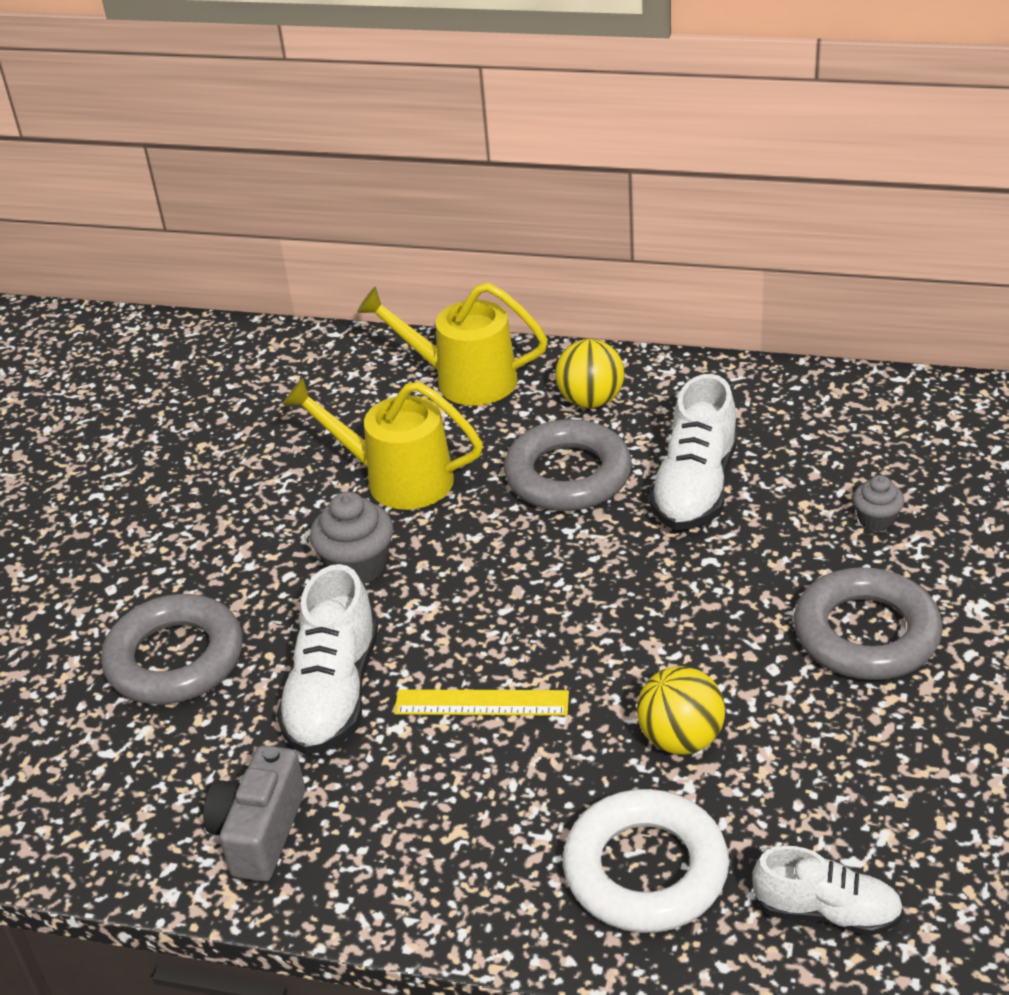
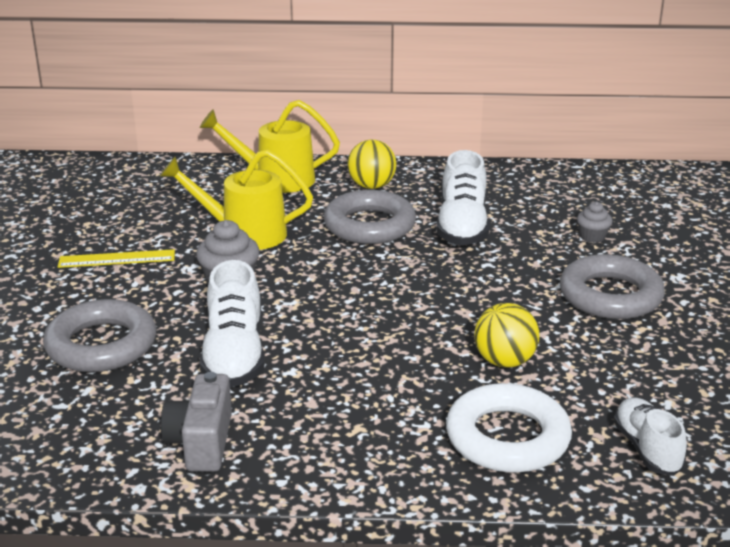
camera: 15 degrees left, 10 degrees down
(481, 703) = (350, 353): yellow ruler -> yellow ruler (117, 259)
(826, 911) = (647, 449): white shoe -> white shoe turned 105 degrees counterclockwise

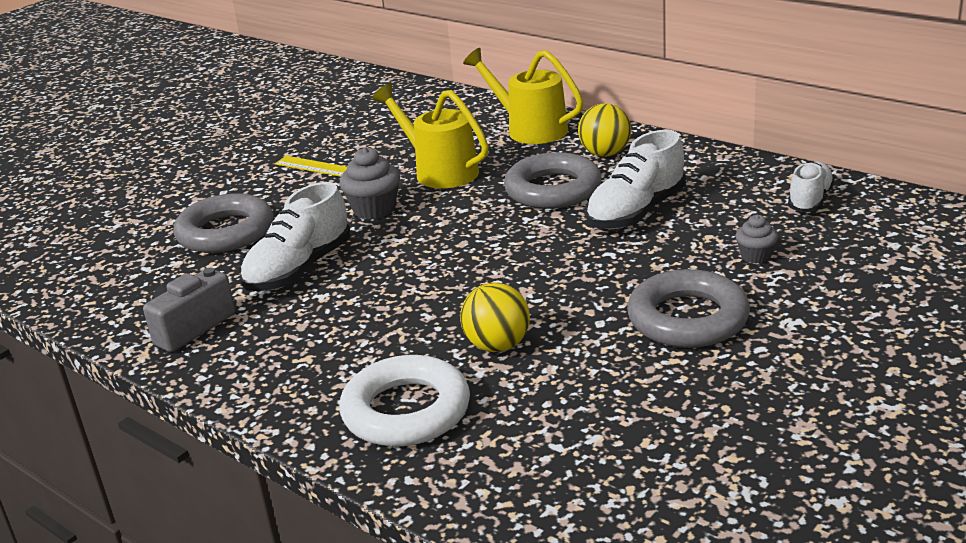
camera: 40 degrees right, 0 degrees up
(647, 449) = (510, 470): white shoe -> white shoe (810, 200)

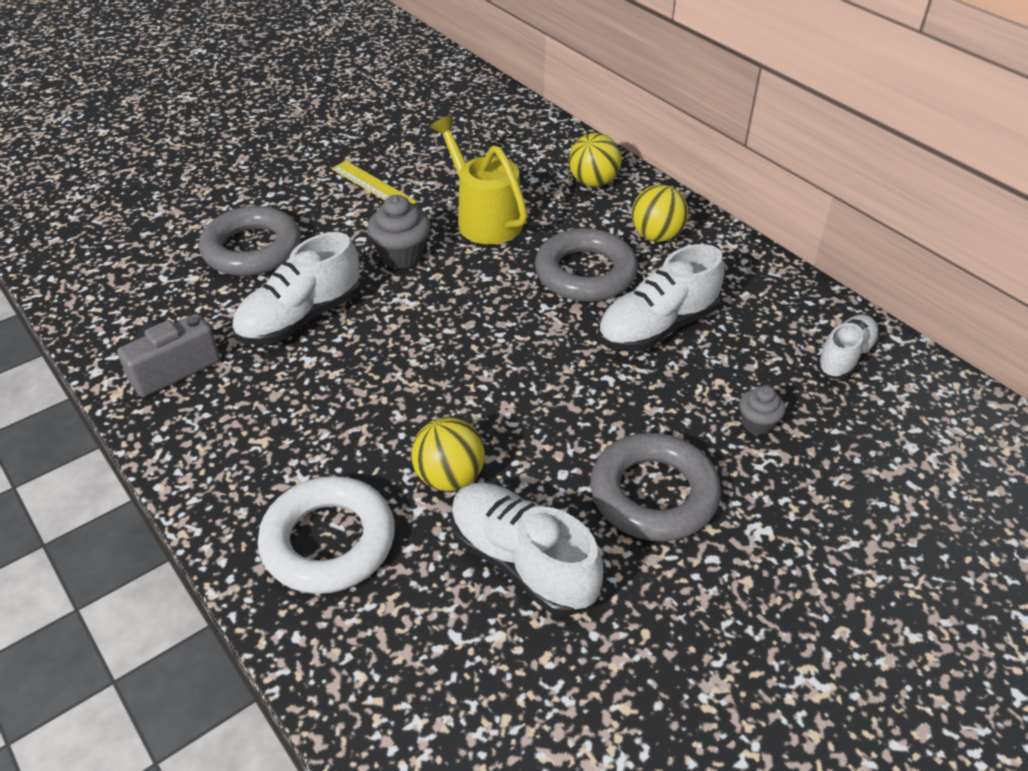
camera: 10 degrees right, 15 degrees up
(529, 129) = (593, 182): yellow watering can -> yellow ball
(593, 386) = (522, 562): none -> white shoe

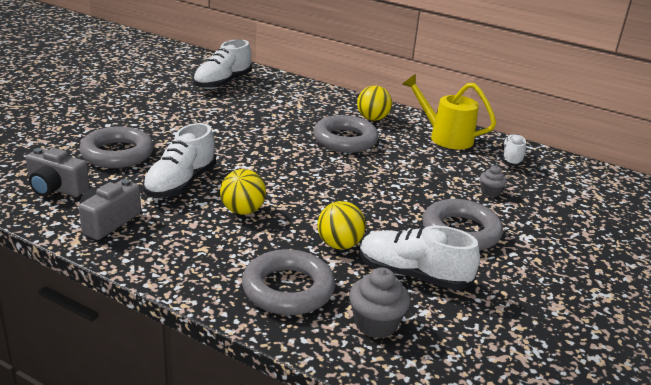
camera: 25 degrees left, 15 degrees down
(145, 298) = (56, 189): none -> grey camera
(328, 541) = (288, 289): white ring -> grey ring
(373, 185) = (177, 113): yellow ruler -> none
(401, 255) = (224, 145): grey cupcake -> grey cupcake (375, 324)
(483, 218) = (263, 122): yellow watering can -> yellow watering can (445, 137)
(593, 182) = (317, 98): yellow ball -> yellow ball (242, 211)
(657, 327) = (405, 159): white shoe -> white shoe (222, 83)

